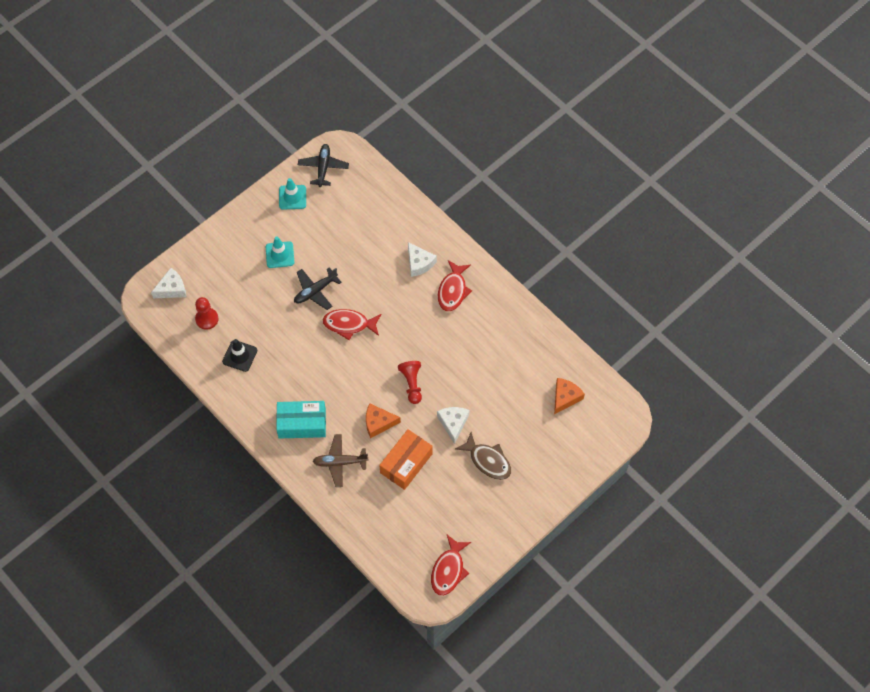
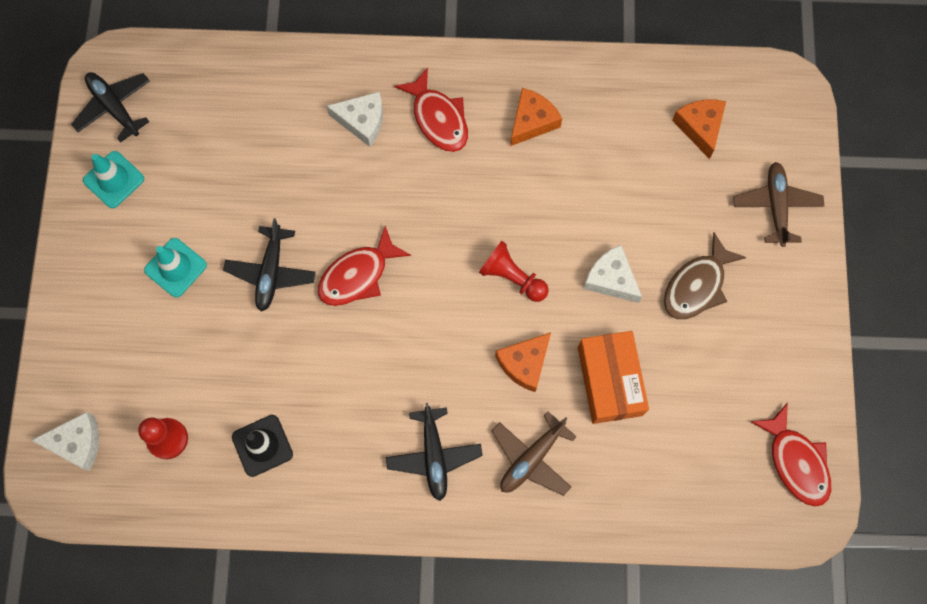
camera: 45 degrees left, 10 degrees up
(172, 288) = (77, 443): white cheese -> white cheese turned 75 degrees clockwise
(302, 423) = (434, 455): turquoise box -> black plane
(488, 461) = (697, 285): brown fish -> brown fish turned 135 degrees clockwise
(492, 328) = (532, 121): none -> orange cheese
(561, 461) = (776, 206): none -> brown plane

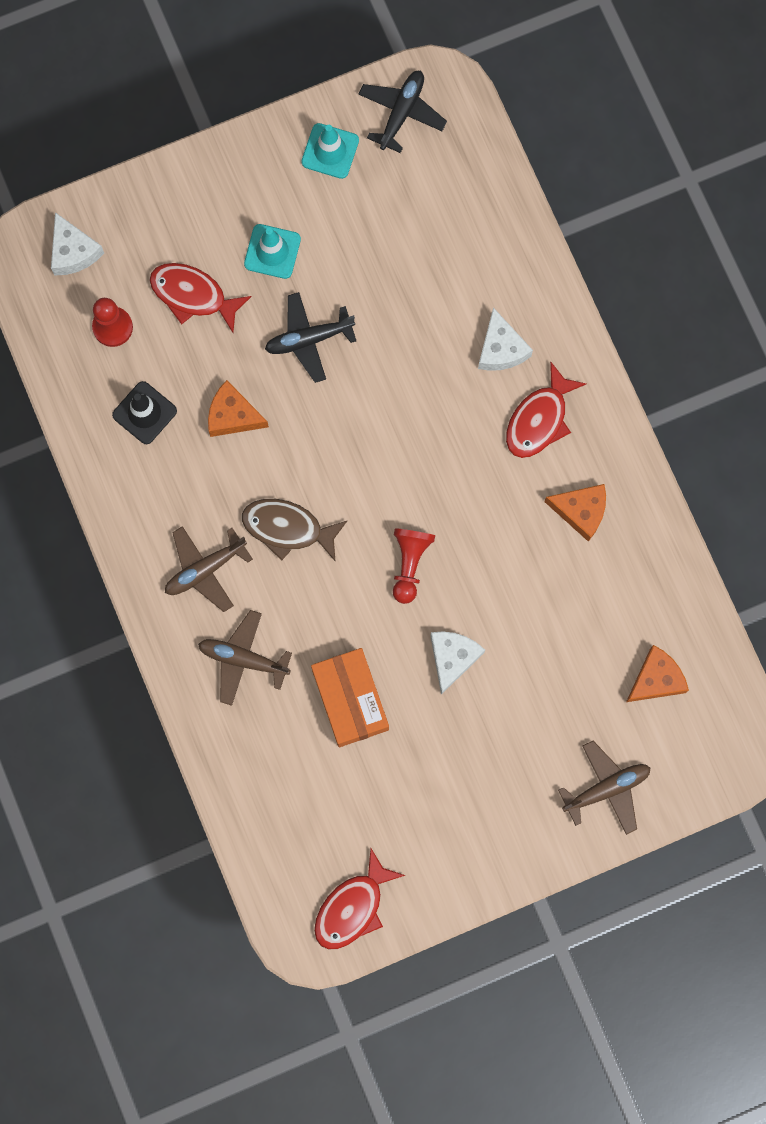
camera: 65 degrees right, 5 degrees up
(358, 275) = (343, 420): red fish -> red fish (193, 295)
(434, 455) = (205, 569): black plane -> brown plane
(524, 363) = (330, 613): orange cheese -> orange cheese (233, 415)
(609, 381) = (350, 700): orange box -> orange box turned 75 degrees counterclockwise
(697, 285) = (485, 744): brown fish -> brown fish (287, 528)

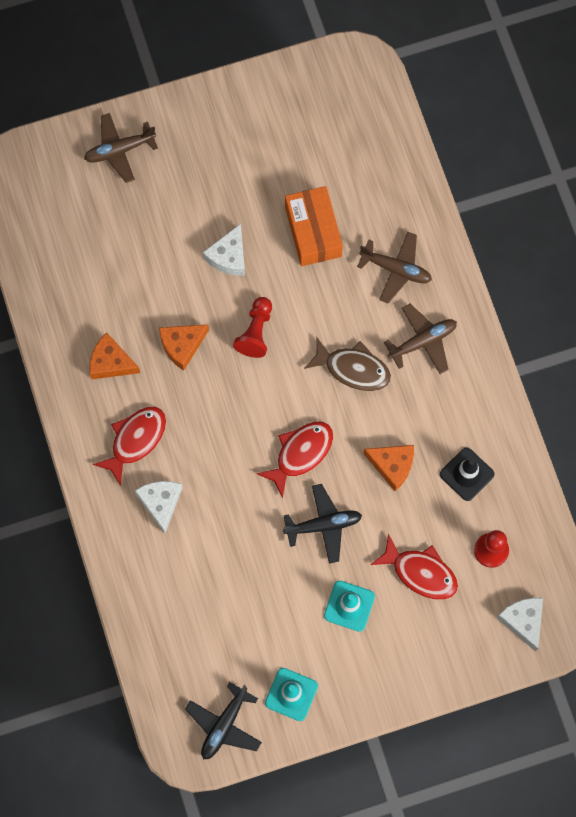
camera: 175 degrees left, 5 degrees down
(353, 907) = (324, 83): red fish -> red fish (300, 454)
(656, 679) = (69, 227): orange cheese -> orange cheese (182, 346)

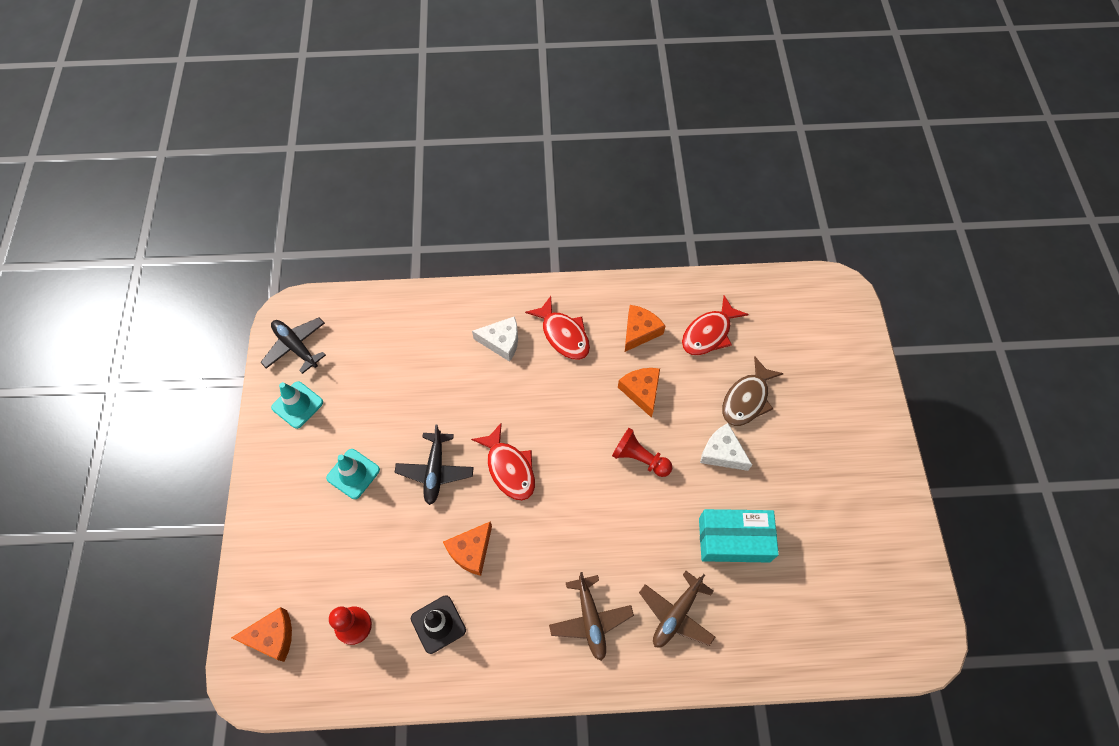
camera: 105 degrees right, 10 degrees down
(119, 150) = (847, 382): brown plane -> none
(313, 232) = (734, 539): orange box -> turquoise box
(353, 369) = (579, 540): brown fish -> brown fish (747, 399)
(420, 572) = (358, 548): red fish -> red fish (709, 333)
(523, 621) = (272, 636): white cheese -> orange cheese

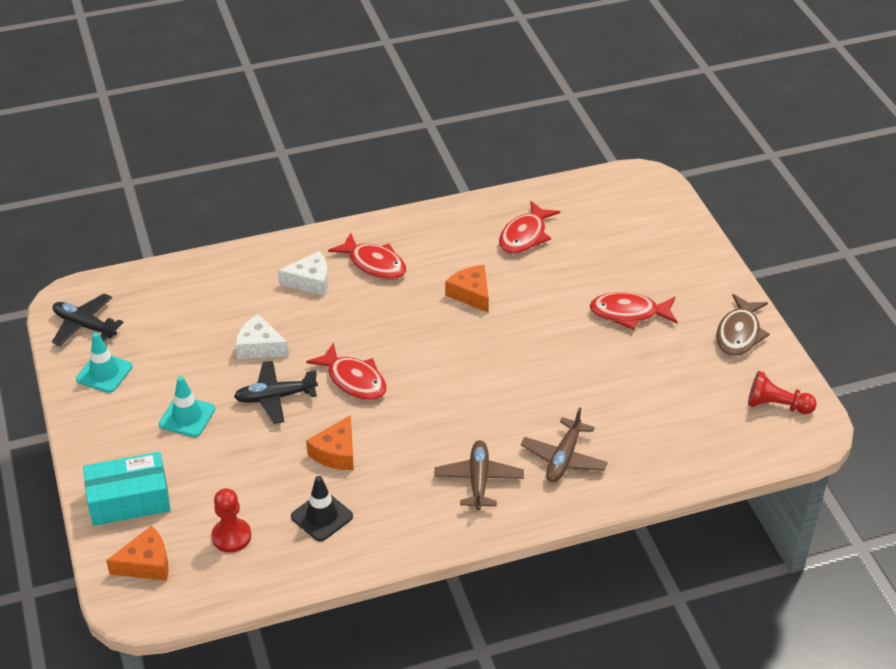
camera: 15 degrees left, 20 degrees down
(435, 471) = (275, 397): black plane -> black plane turned 90 degrees clockwise
(590, 619) = (479, 480): brown plane -> brown plane turned 150 degrees counterclockwise
(639, 331) = (453, 247): orange cheese -> none
(639, 458) = (486, 346): red pawn -> red pawn (776, 405)
(722, 453) = (569, 326): white cheese -> white cheese (259, 347)
(734, 539) = (602, 390): turquoise box -> turquoise box (129, 500)
(747, 399) = (580, 280): brown fish -> brown fish (739, 334)
(782, 451) = (629, 313): none -> red fish

